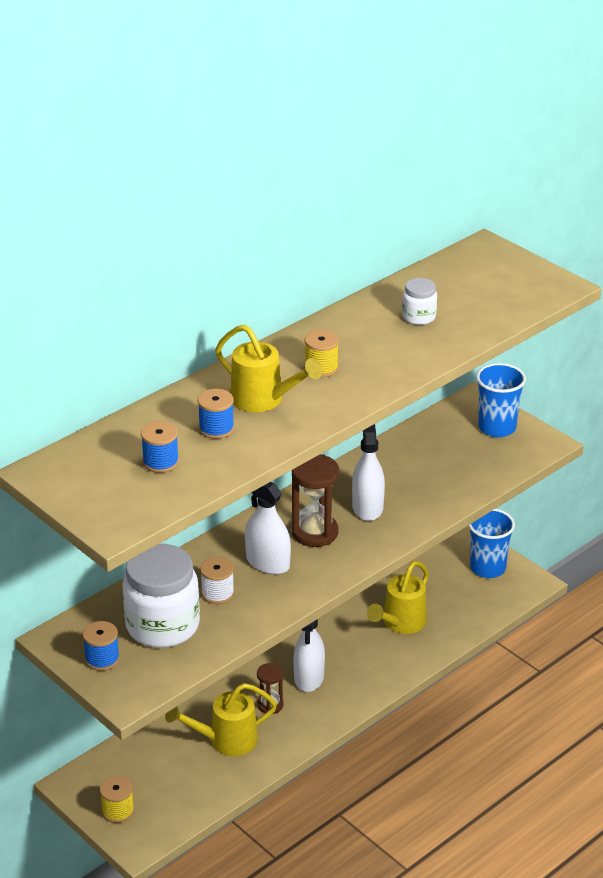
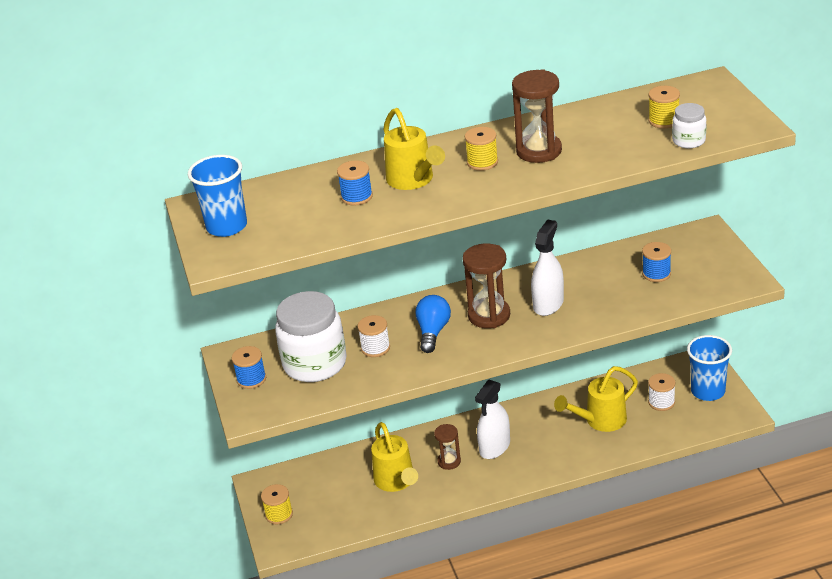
camera: 30 degrees right, 0 degrees up
(160, 462) = (292, 215): blue spool -> blue spool (656, 274)
(226, 740) = (396, 481): yellow watering can -> yellow watering can turned 120 degrees counterclockwise
(267, 563) = (433, 332): white spray bottle -> blue light bulb
(370, 346) = (539, 151): none -> brown hourglass
(419, 317) = (602, 133): white jar -> white jar (688, 141)
(449, 590) = (661, 402): none -> white spool
(469, 294) = (663, 121): none -> yellow spool
(497, 428) = (711, 258): blue cup -> blue cup (227, 226)

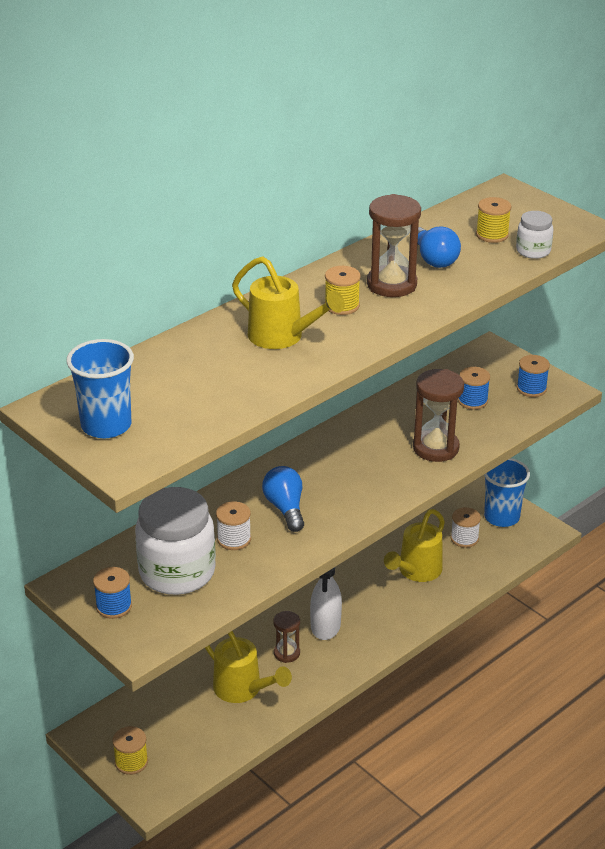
camera: 30 degrees left, 0 degrees up
(357, 197) = (233, 365): blue spool -> blue spool (531, 388)
(489, 315) = (333, 478): brown hourglass -> brown hourglass (435, 448)
(548, 304) = (386, 453): white spray bottle -> none
(593, 134) = (433, 259): none -> blue light bulb

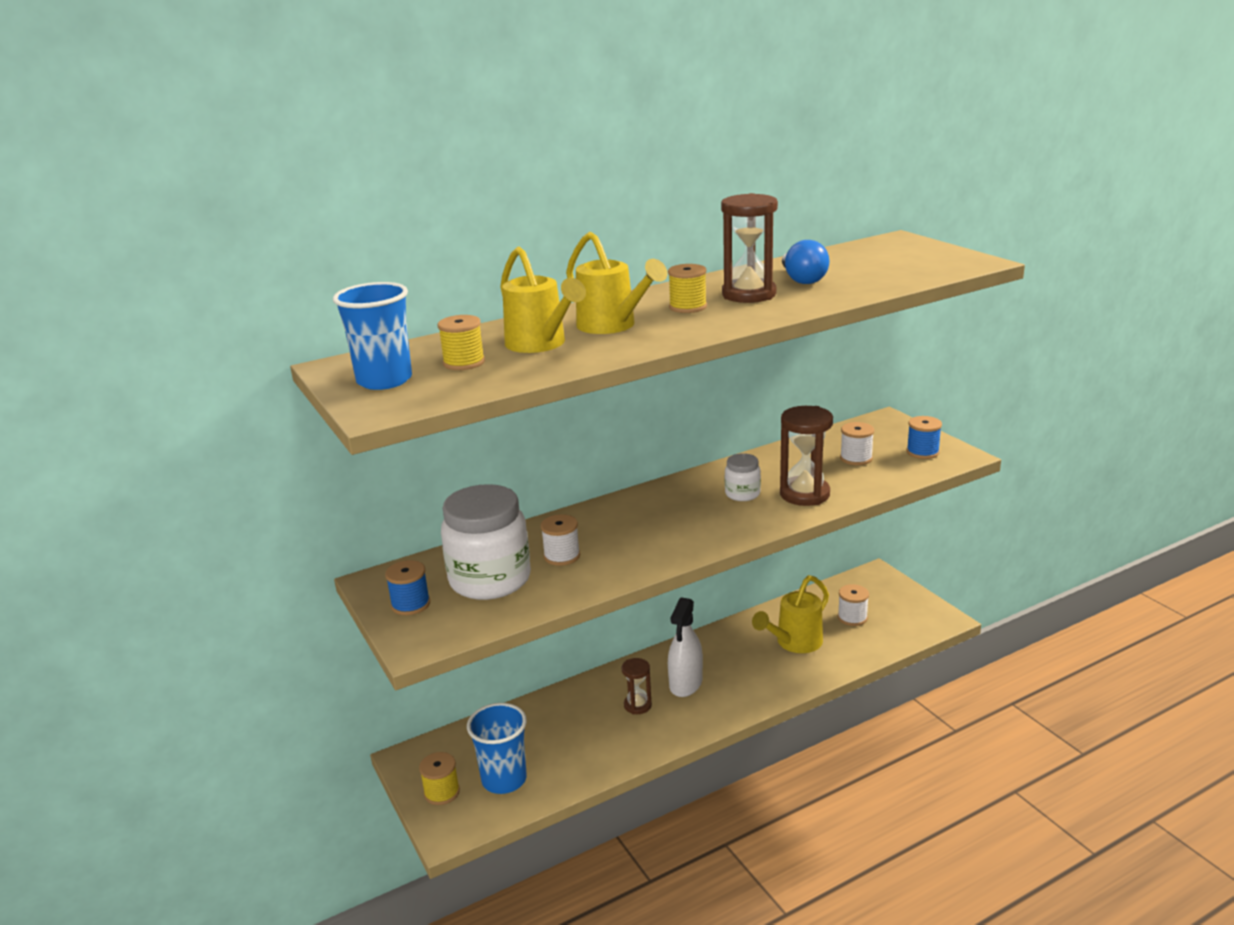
camera: 15 degrees right, 10 degrees down
(242, 689) = (581, 735): yellow watering can -> yellow watering can (540, 344)
(285, 508) = (626, 534): blue light bulb -> none
(472, 401) = (856, 458): blue spool -> white spool
(492, 235) = (872, 265): yellow spool -> yellow spool (464, 363)
(501, 517) = (896, 602): blue cup -> blue cup (504, 779)
(533, 251) = (914, 276): white jar -> white jar (742, 494)

